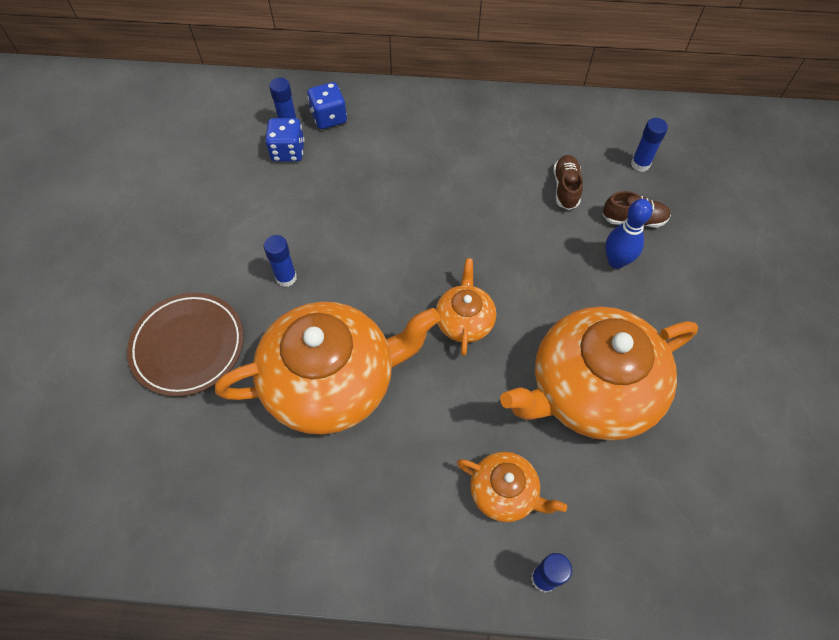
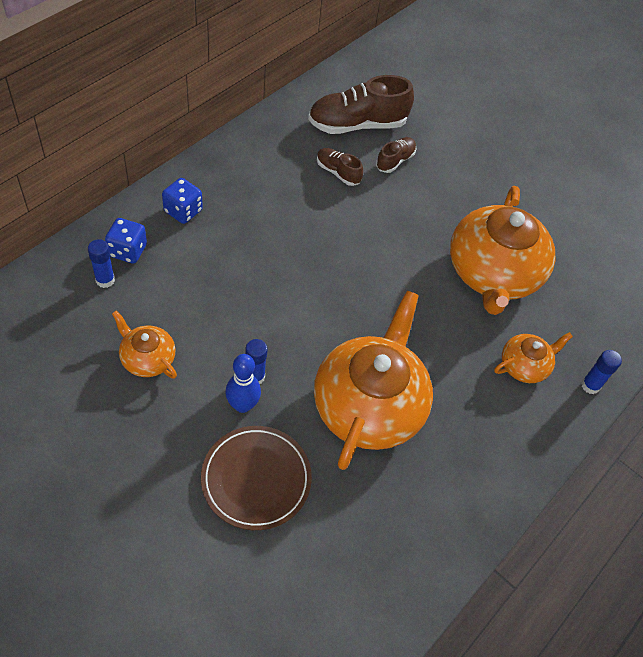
camera: 60 degrees left, 5 degrees down
(288, 151) = (133, 298): blue dice -> blue dice (183, 211)
(464, 320) = (388, 299): orange teapot -> orange teapot (147, 358)
(616, 261) = (417, 193): blue bowling pin -> blue bowling pin (242, 405)
(640, 164) = (357, 124): blue glue stick -> brown shoe

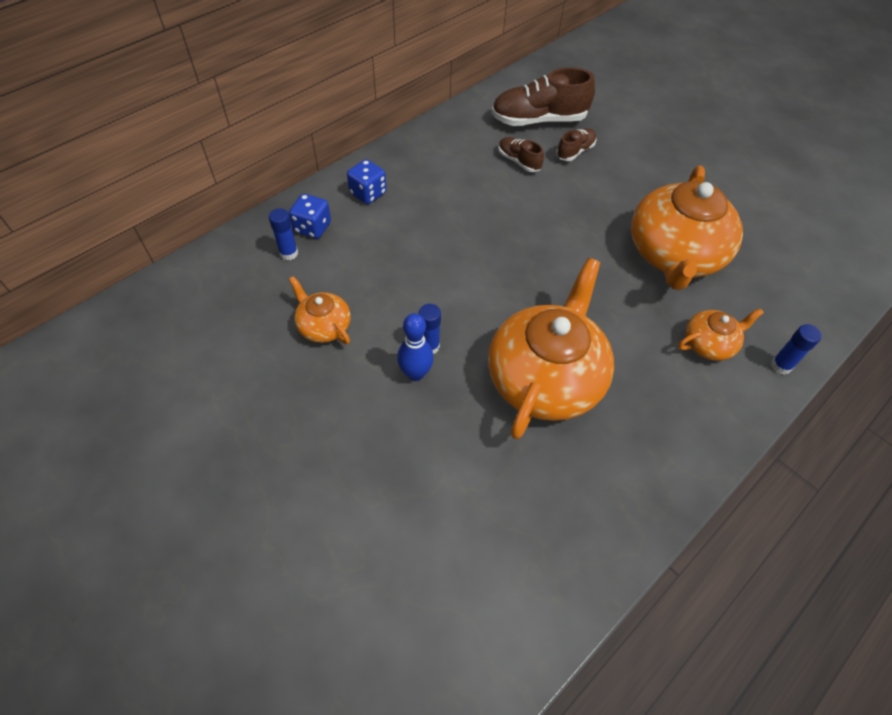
camera: 10 degrees right, 0 degrees up
(256, 479) = (425, 447): brown plate -> none

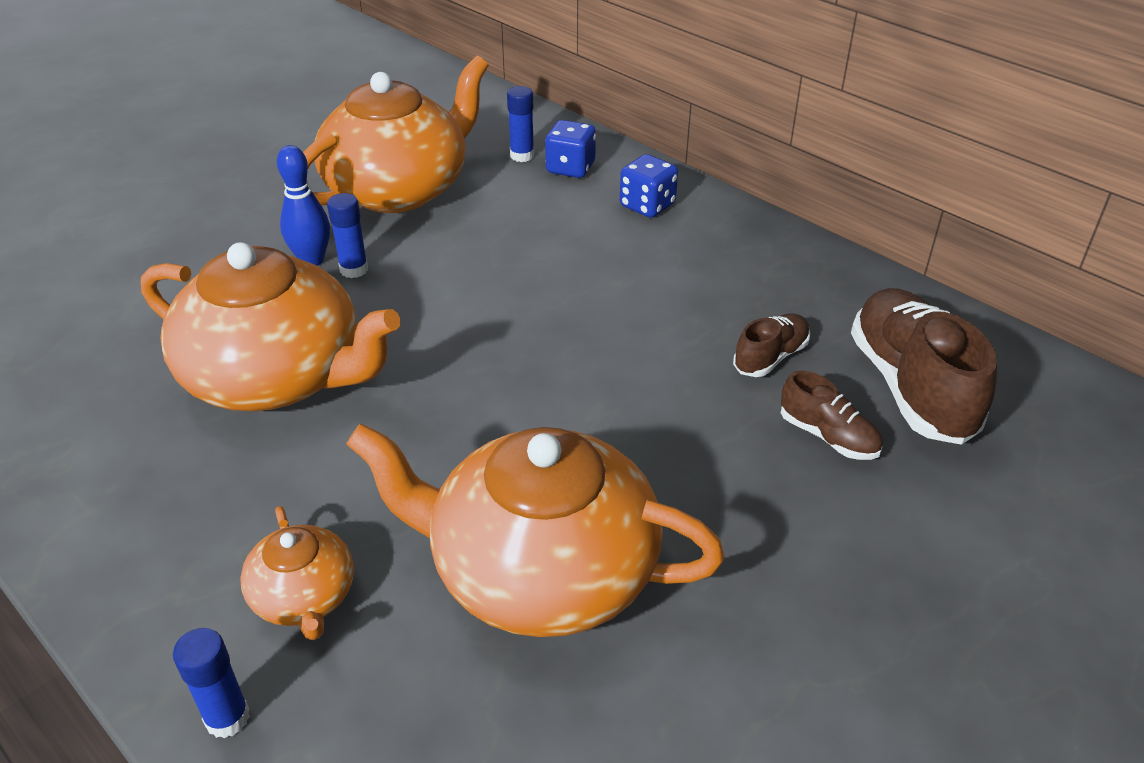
camera: 90 degrees right, 15 degrees down
(323, 326) = (399, 189): orange teapot -> orange teapot, size x2.09

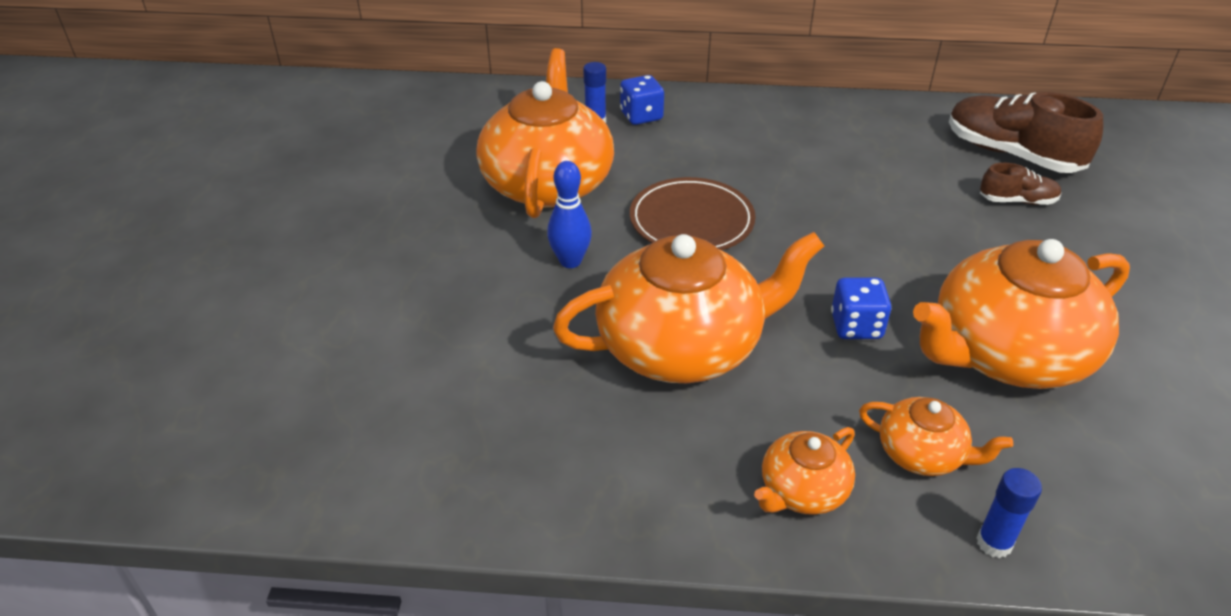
camera: 40 degrees left, 0 degrees up
(165, 551) = (802, 491): none -> orange teapot
(354, 270) = (611, 252): blue glue stick -> none
(460, 279) = (691, 221): none -> brown plate
(647, 205) = (727, 119): blue dice -> blue dice (856, 326)
(770, 357) = (929, 174): brown shoe -> none

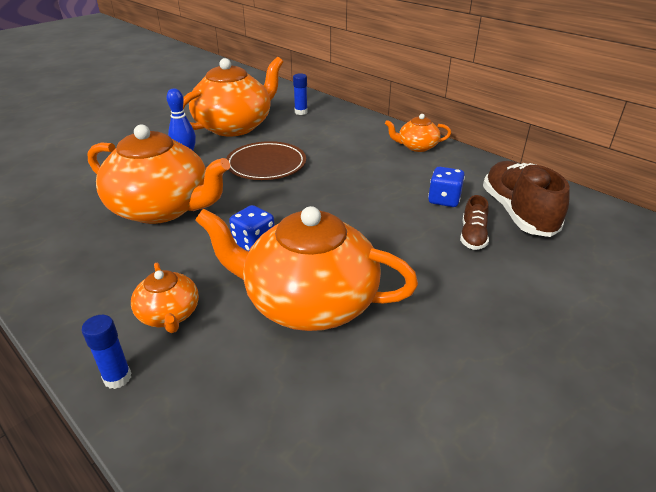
camera: 40 degrees right, 5 degrees down
(641, 116) = (326, 117): blue dice -> blue dice (444, 200)
(802, 491) = (89, 291): orange teapot -> orange teapot (417, 146)
(1017, 201) = (472, 236): brown shoe -> brown shoe turned 60 degrees clockwise

